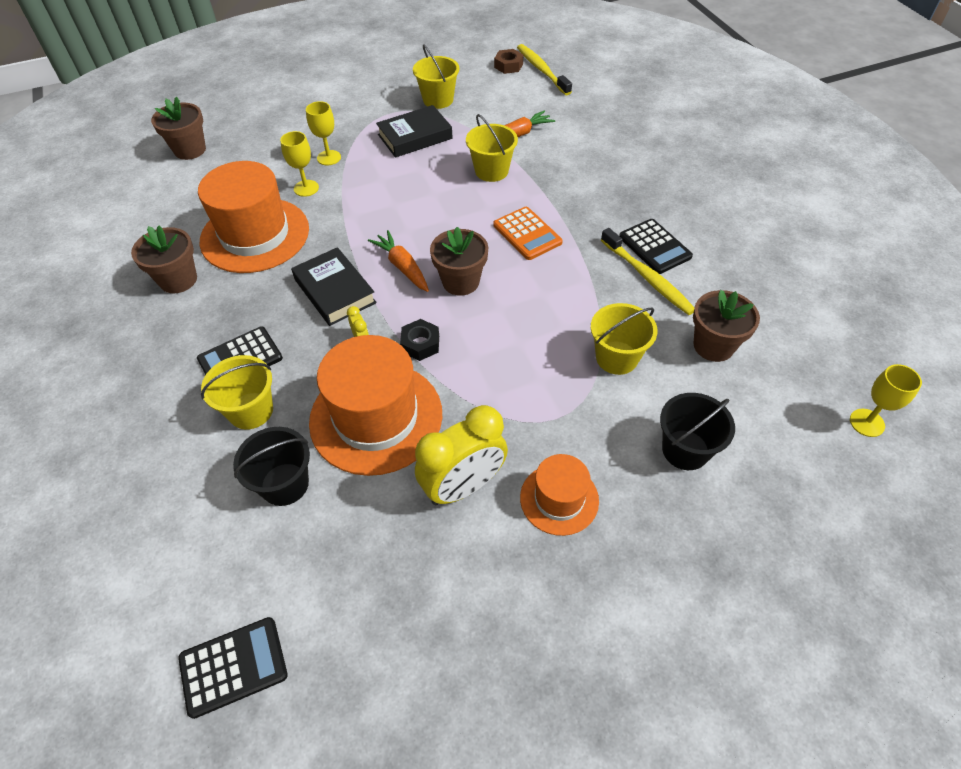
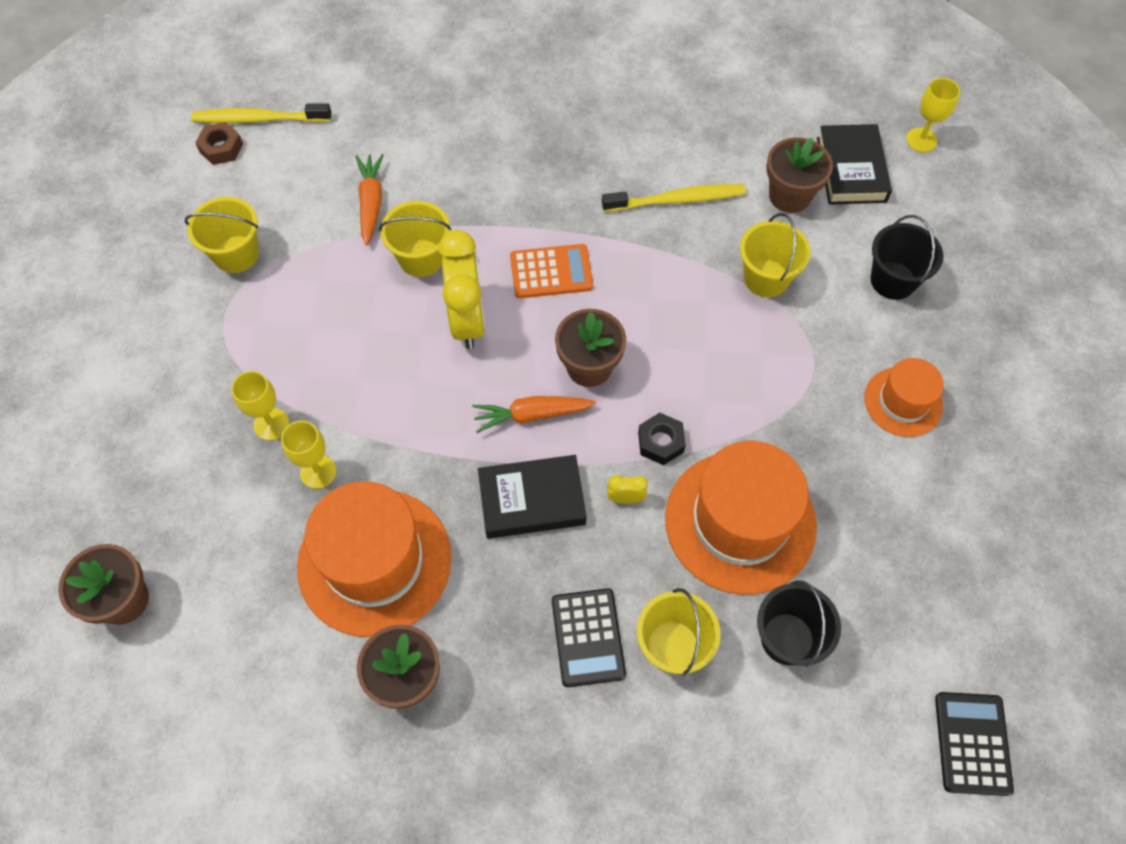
camera: 65 degrees left, 10 degrees up
(415, 136) = (296, 310): black book -> black book (851, 170)
(463, 486) = (857, 474): yellow clock -> yellow clock (467, 320)
(654, 247) = (638, 171): black calculator -> none

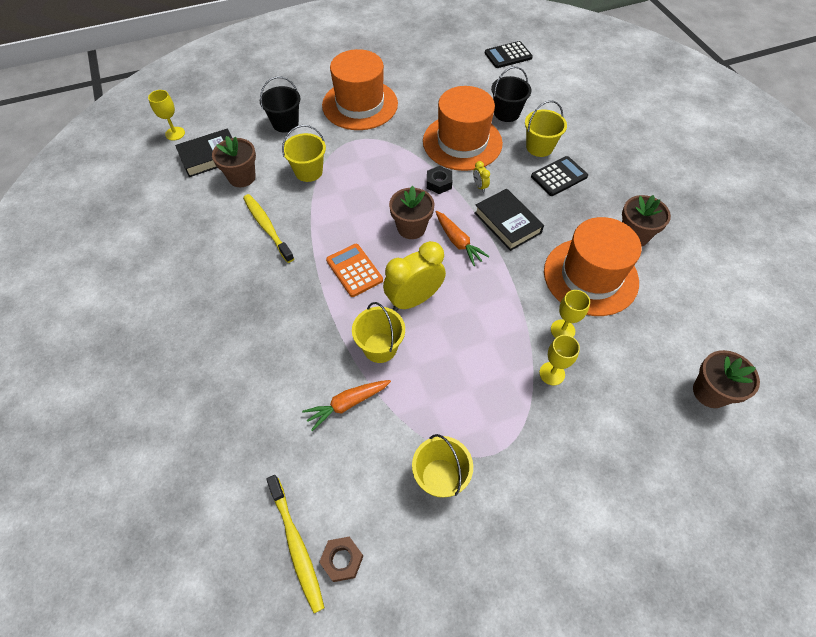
camera: 115 degrees left, 5 degrees down
(903, 402) = (360, 104): orange hat -> orange hat, size x1.83

